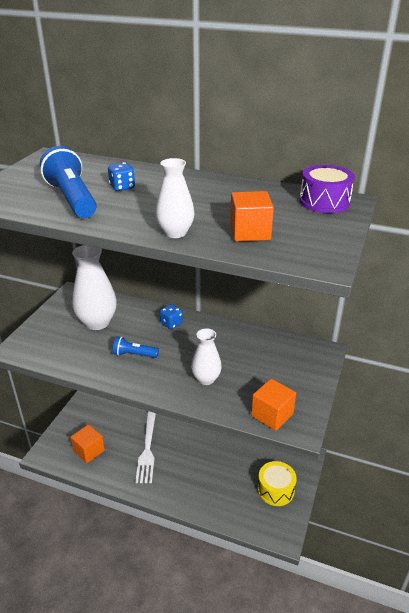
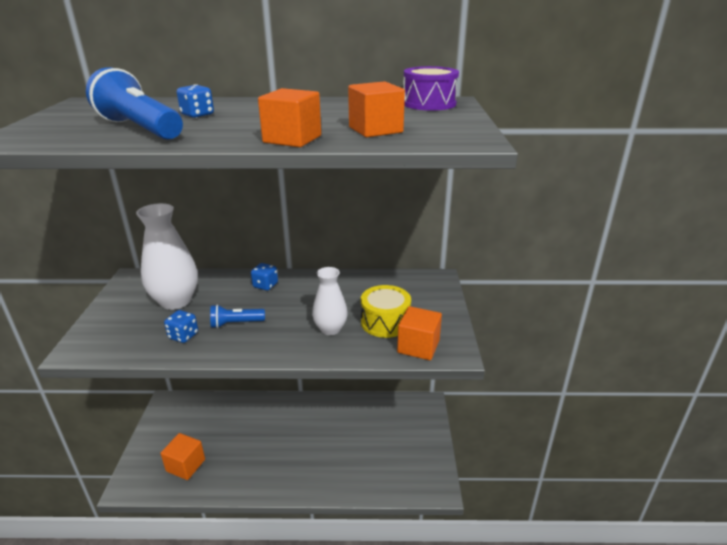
camera: 20 degrees left, 5 degrees down
(91, 356) = (183, 336): none -> blue dice
(147, 447) = (255, 441): white fork -> none
(175, 233) = (292, 139): white vase -> orange cube
(275, 490) = (411, 444): yellow drum -> yellow drum (385, 322)

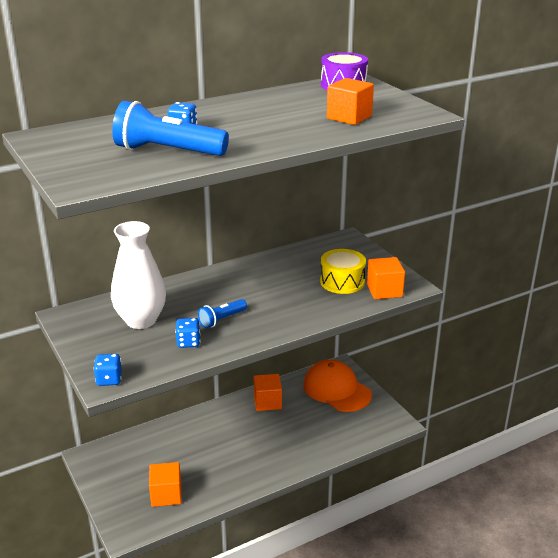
camera: 30 degrees left, 0 degrees up
(265, 285) = (208, 284): blue dice -> blue dice (109, 379)
(292, 139) = (307, 137): orange cube -> orange cube (267, 402)
(330, 329) = (306, 299): white vase -> none
(406, 425) = (336, 389): none -> orange cap

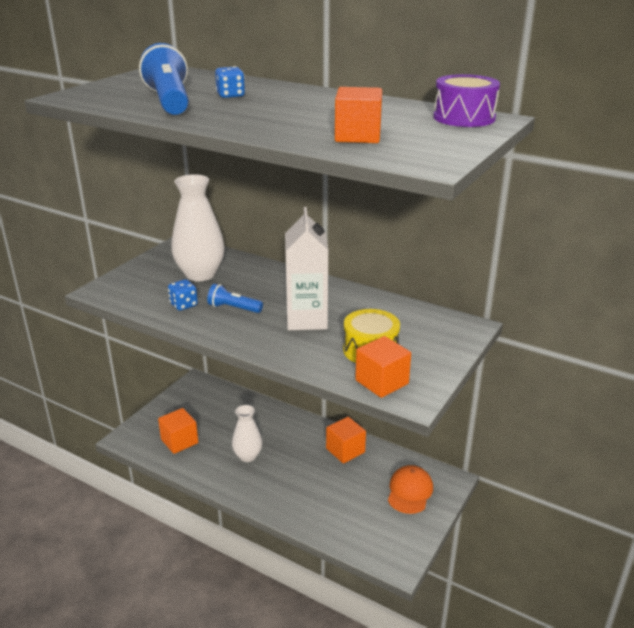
camera: 60 degrees right, 0 degrees up
(109, 379) = (105, 291): blue dice -> none
(226, 458) = (247, 456): none -> white vase
(275, 293) = (306, 319): none -> white carton
(336, 389) = (409, 491): orange cap -> orange cap, size x0.66

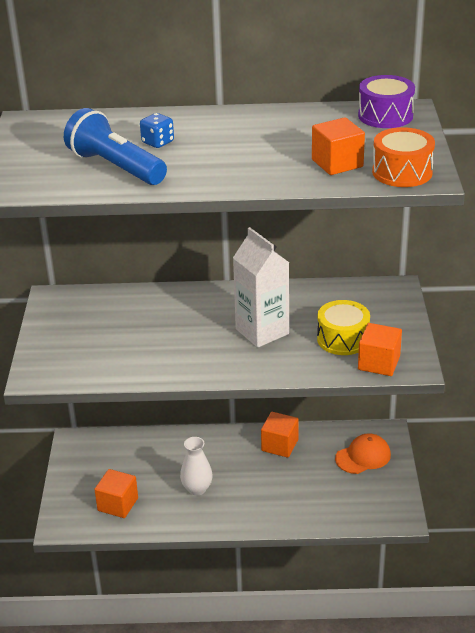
camera: 30 degrees left, 5 degrees up
(183, 305) = (136, 359): blue dice -> none
(200, 274) = (113, 323): white vase -> none
(233, 308) = (186, 345): blue flashlight -> none
(409, 491) = (363, 456): orange cap -> orange cap turned 75 degrees clockwise
(411, 155) = (402, 172): none -> orange drum

